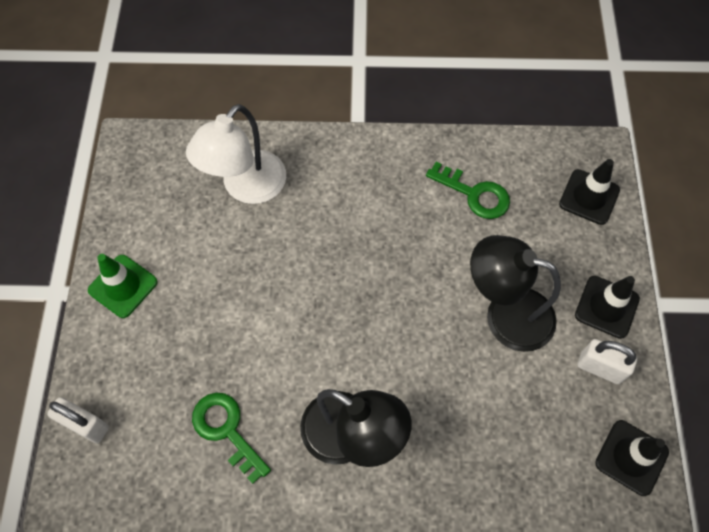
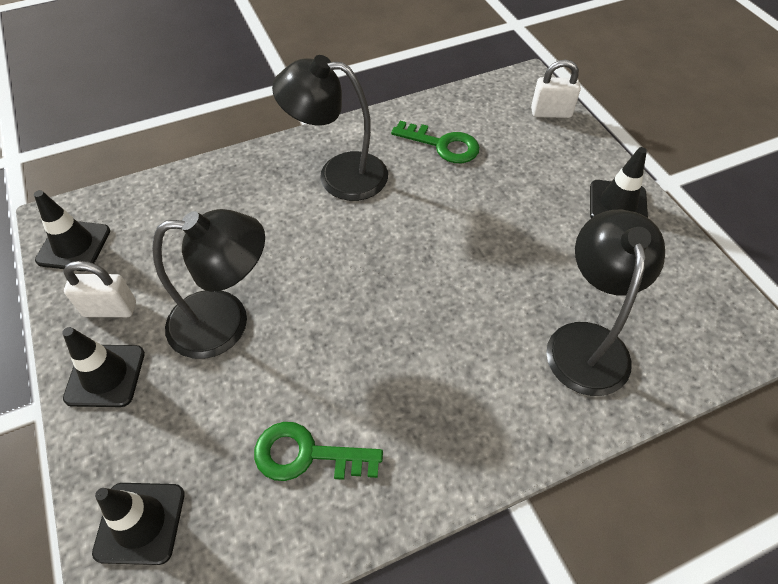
camera: 155 degrees right, 10 degrees down
(123, 286) = (617, 204): green traffic cone -> black traffic cone
(246, 188) = (587, 341): white lamp -> black lamp

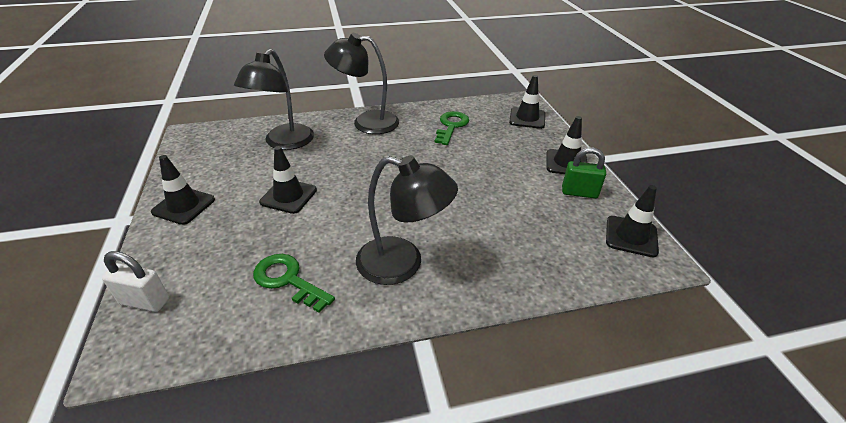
camera: 170 degrees left, 15 degrees down
(110, 309) = (579, 193): white padlock -> green padlock
(225, 322) = (498, 176): black lamp -> black lamp (366, 122)
(306, 454) = (451, 126): green key -> green key turned 90 degrees counterclockwise
(506, 237) = (288, 196): none -> black traffic cone

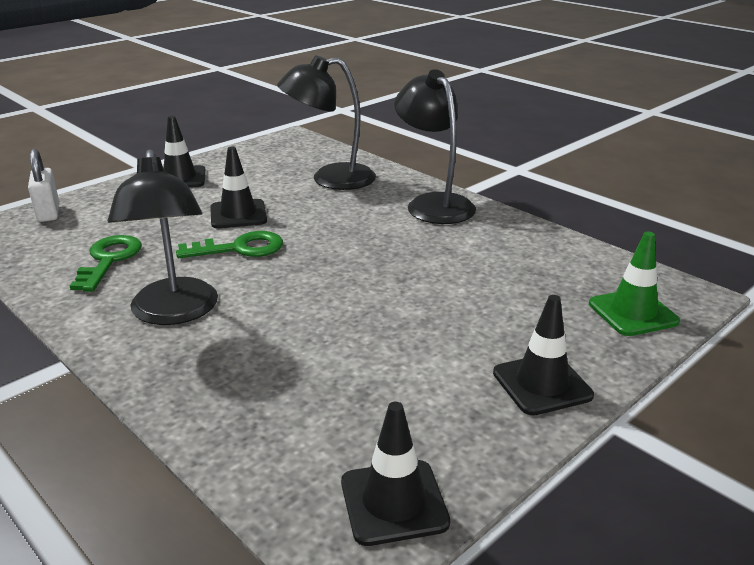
camera: 60 degrees right, 10 degrees down
(451, 126) = (508, 258): green key -> green key (240, 248)
(527, 118) = (633, 313): black traffic cone -> green traffic cone
(579, 193) = (465, 417): green padlock -> none

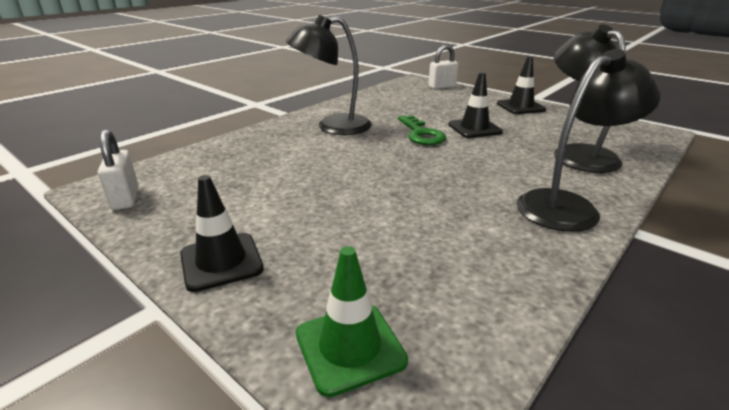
camera: 85 degrees right, 0 degrees up
(109, 260) = (391, 106): green key -> none
(394, 502) = (125, 198): black traffic cone -> white padlock

